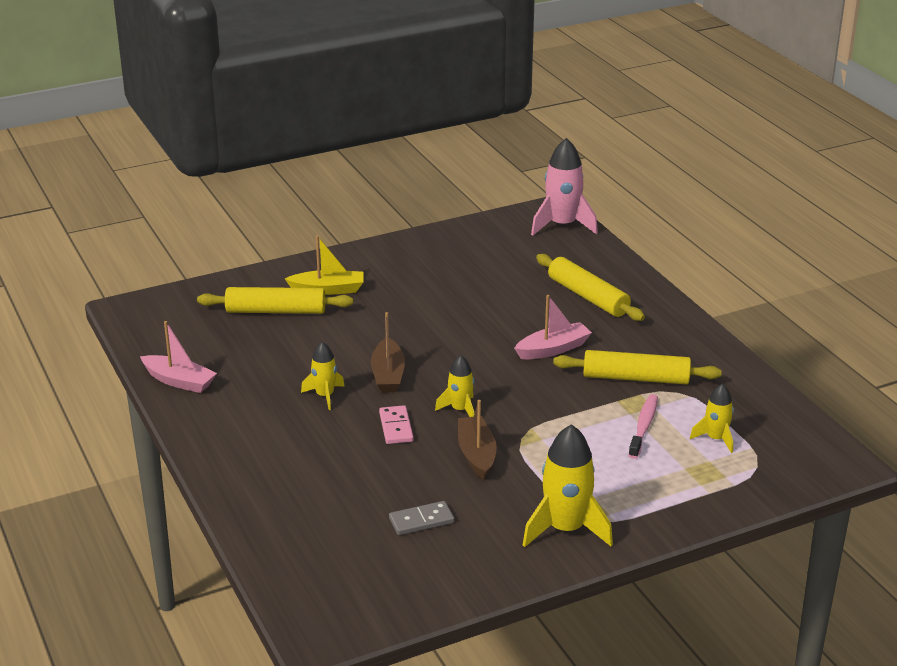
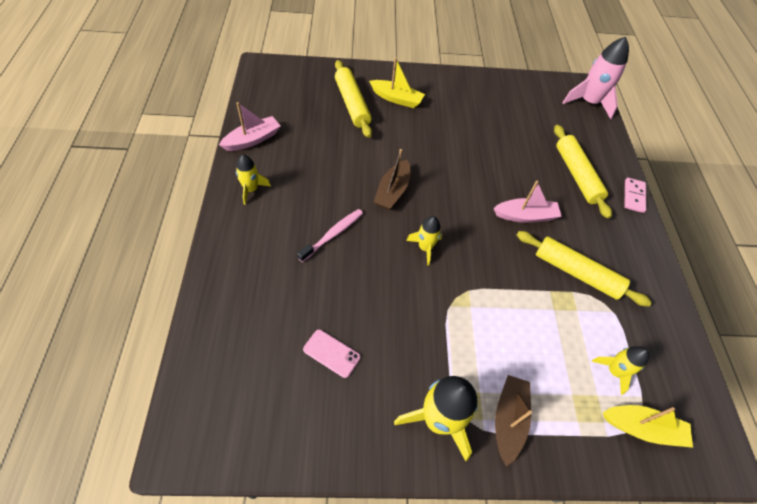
camera: 20 degrees right, 25 degrees up
(179, 381) = (252, 140): pink boat -> pink boat turned 90 degrees counterclockwise
(276, 311) = (352, 104): yellow rolling pin -> yellow rolling pin turned 45 degrees clockwise
(325, 396) = (338, 193): yellow rocket -> yellow rocket (251, 189)
(396, 427) = (369, 245): pink domino -> pink domino (633, 196)
(421, 520) = (331, 353): grey domino -> pink phone
(476, 454) = (412, 300): brown boat -> brown boat (508, 419)
(643, 426) = (559, 329): pink toothbrush -> pink toothbrush (333, 235)
(764, 469) = (642, 428): none -> yellow boat

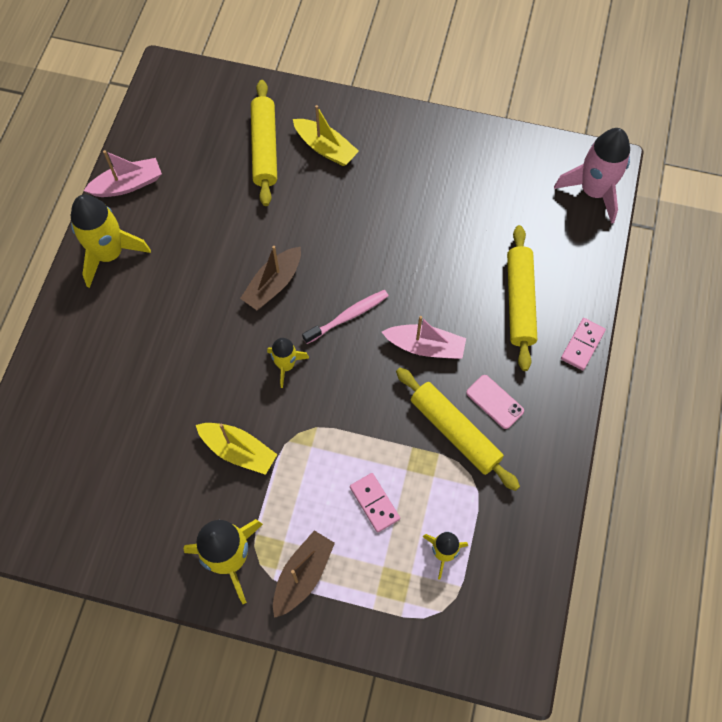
camera: 20 degrees right, 10 degrees up
(251, 189) = (110, 254): yellow rocket -> yellow rocket, size x1.77
(331, 353) = (144, 466): pink phone -> pink phone (494, 402)
(333, 235) = (186, 329): pink toothbrush -> pink toothbrush (348, 316)
(541, 342) = (374, 503): none -> pink domino
(642, 428) = (444, 618): yellow boat -> yellow boat (238, 451)

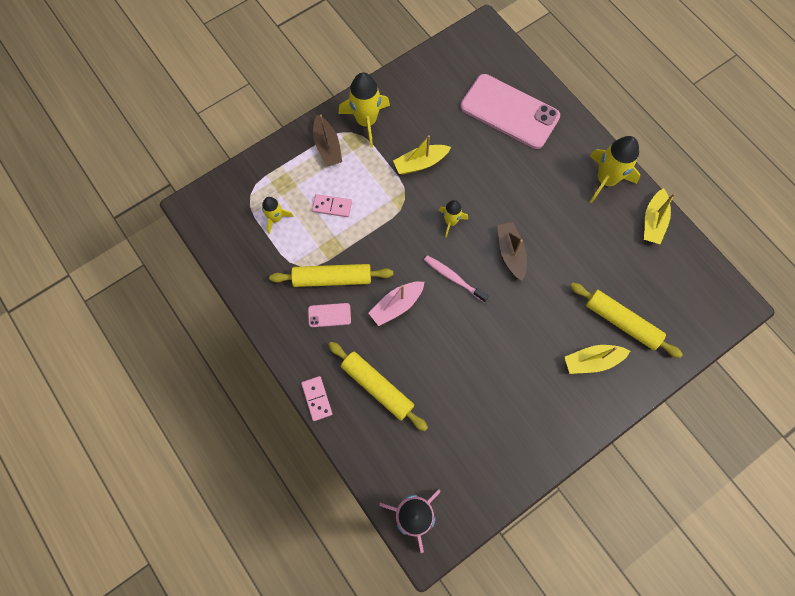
camera: 130 degrees right, 5 degrees up
(90, 406) = (509, 112): none -> pink phone
(128, 184) = (653, 221): pink boat -> yellow boat
(348, 316) = (453, 278): pink toothbrush -> pink toothbrush turned 120 degrees clockwise

